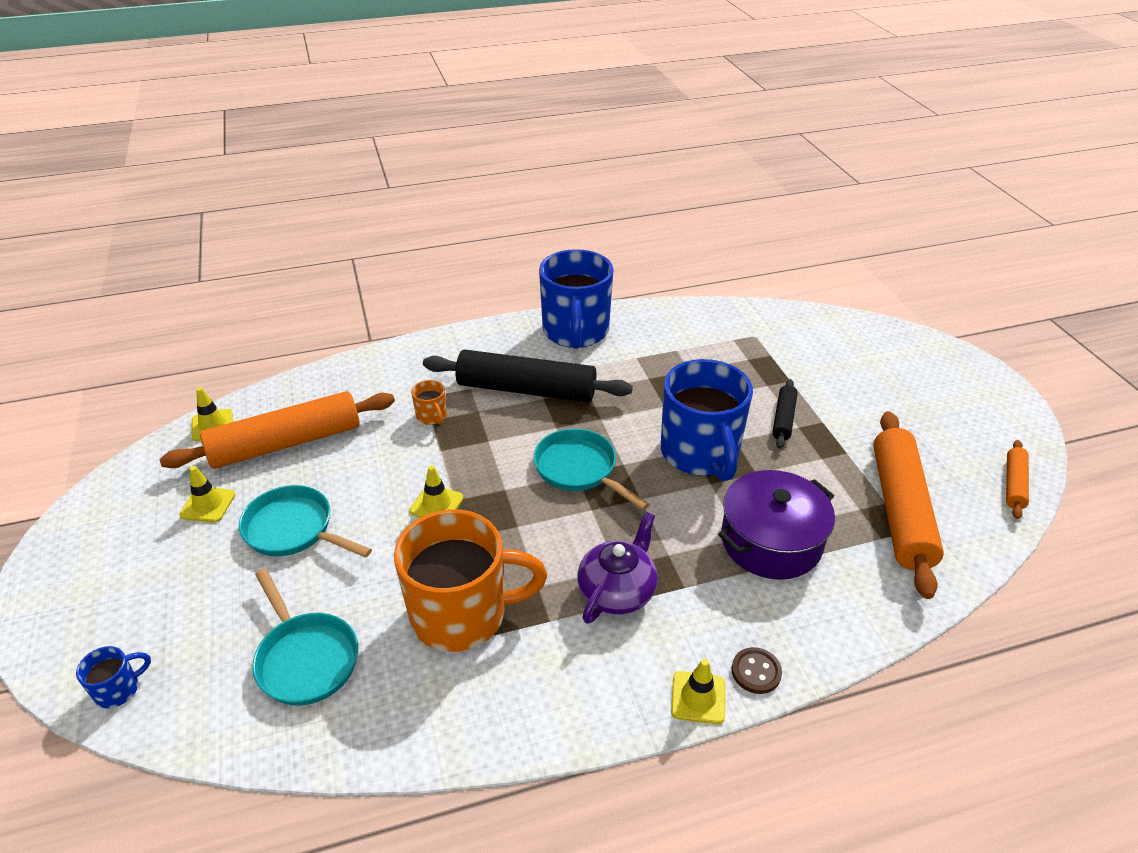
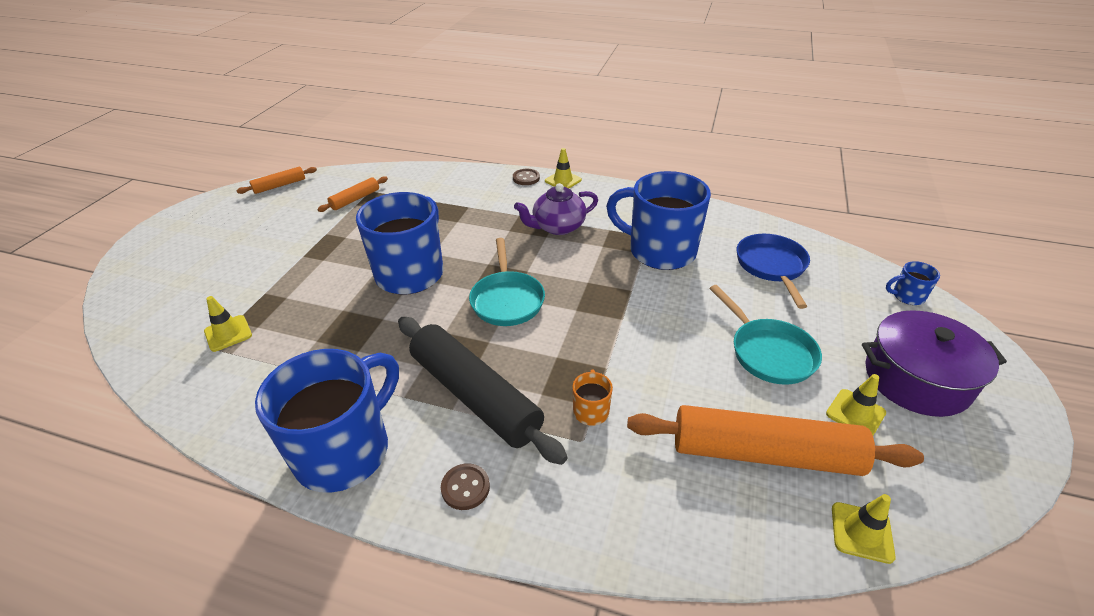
camera: 145 degrees left, 0 degrees up
(305, 658) = (771, 266): turquoise pan -> blue pan
(436, 504) = (637, 322): yellow traffic cone -> yellow traffic cone (228, 333)
(462, 614) = (659, 251): orange mug -> blue mug
(482, 347) = (465, 487): none -> brown button
(771, 541) = (444, 214): purple pot -> purple pot (916, 379)
(783, 419) = (321, 269): black rolling pin -> none
(900, 509) = (355, 199): orange rolling pin -> orange rolling pin, size x0.48

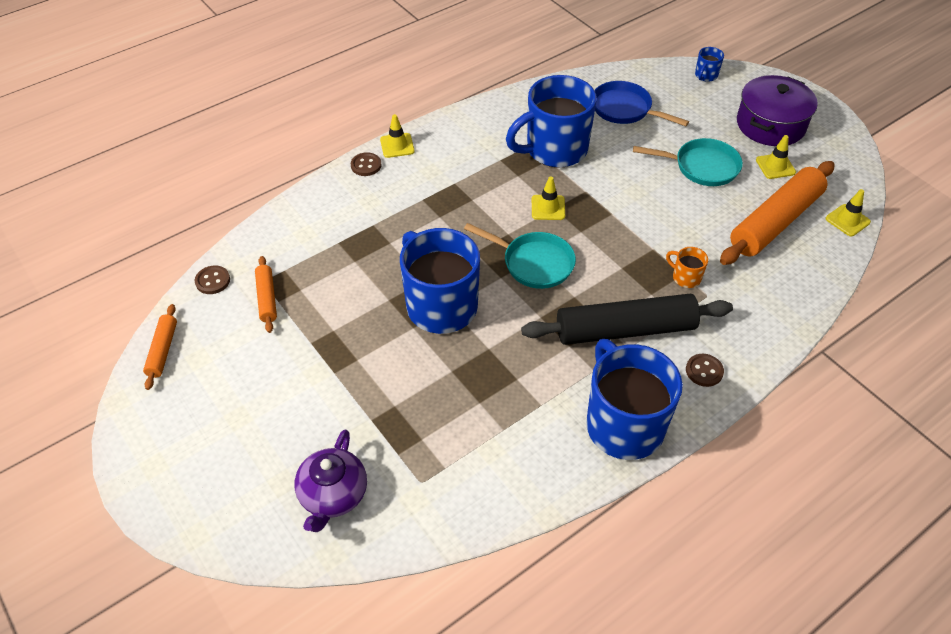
camera: 55 degrees left, 10 degrees up
(228, 333) = (412, 463): yellow traffic cone -> yellow traffic cone (548, 208)
(355, 175) = (213, 281): none -> brown button
(557, 227) = (465, 186): purple teapot -> purple teapot (333, 495)

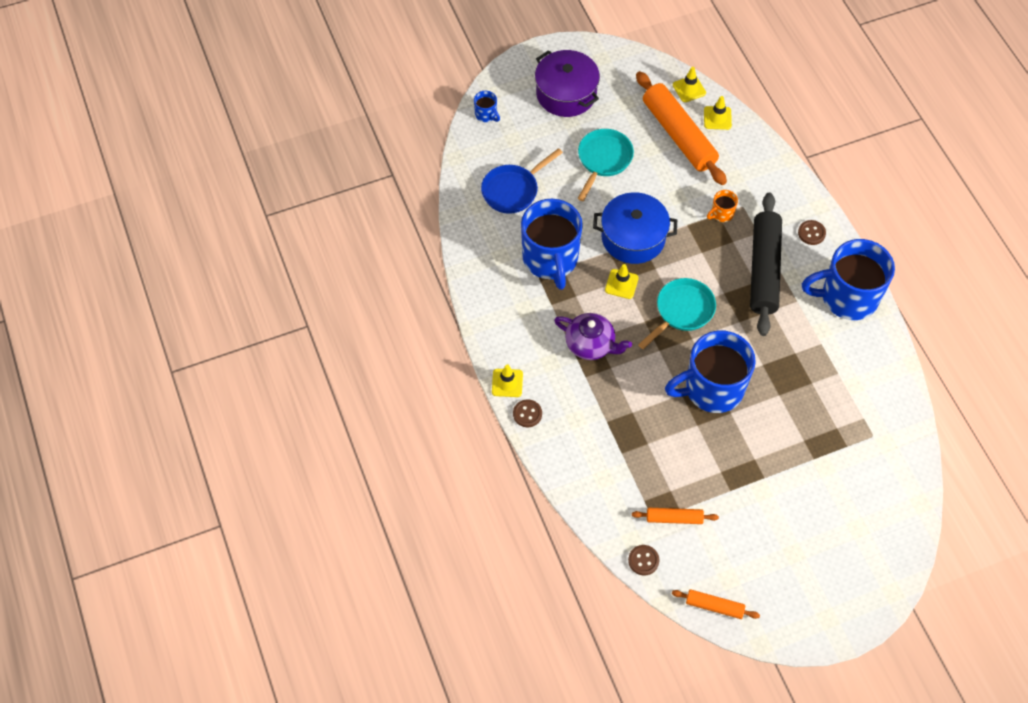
camera: 75 degrees left, 10 degrees up
(333, 495) = (874, 495): purple teapot -> purple teapot (591, 344)
(612, 207) = (633, 237): none -> blue pot
(775, 166) = (617, 110): yellow traffic cone -> yellow traffic cone (717, 118)

